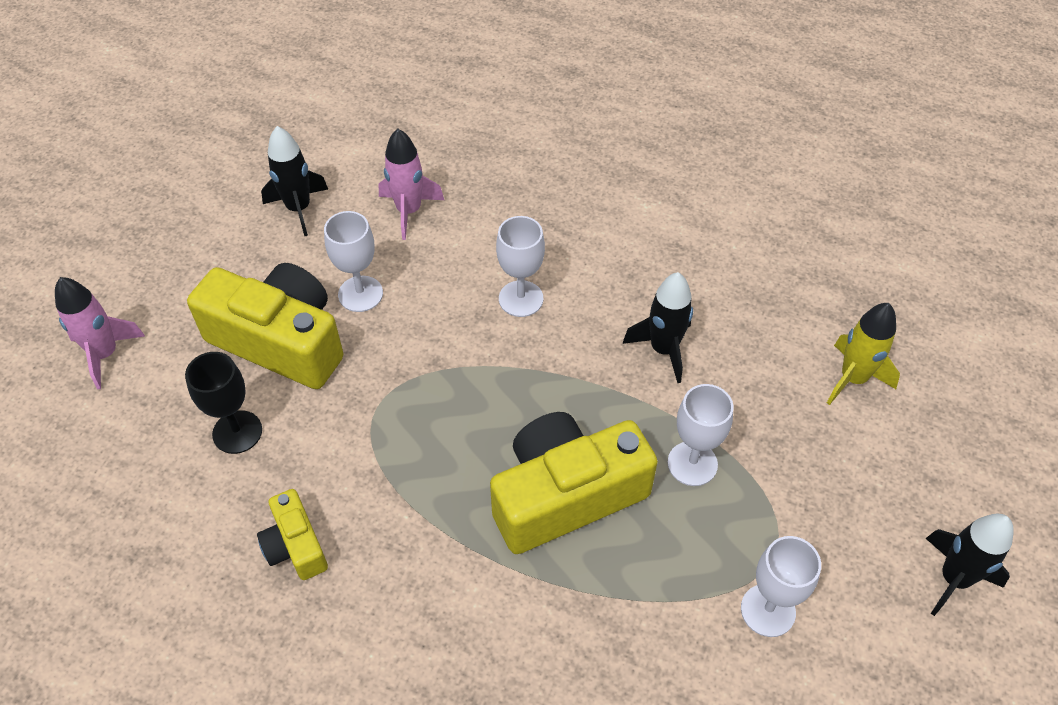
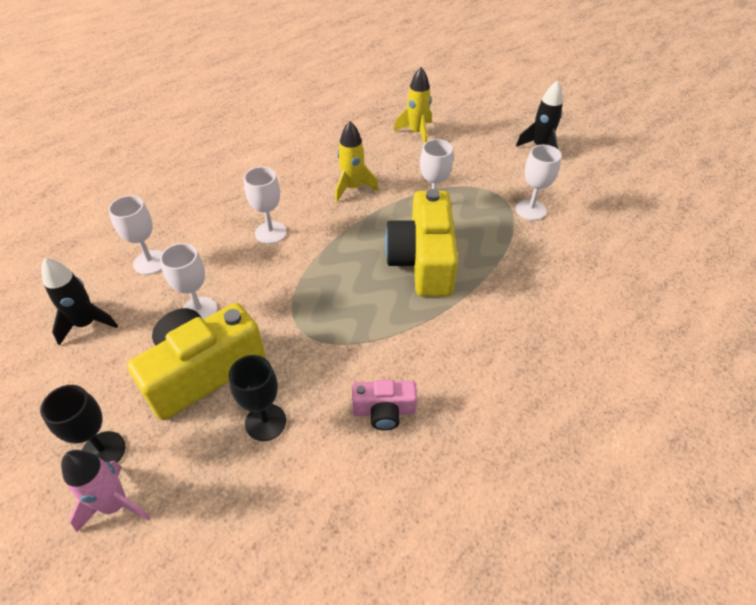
camera: 65 degrees left, 5 degrees down
(157, 312) = (103, 451): none -> black goblet
(295, 545) = (384, 411): yellow camera -> pink camera
(409, 211) = (150, 262): pink rocket -> white goblet
(663, 349) = (352, 188): black rocket -> yellow rocket

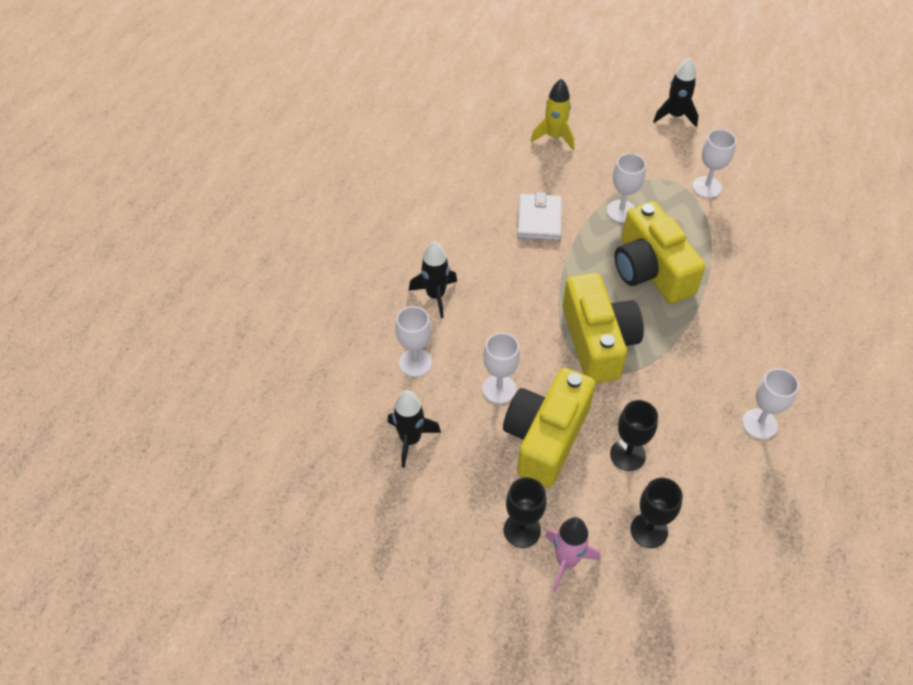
camera: 25 degrees left, 5 degrees up
(215, 217) = (435, 295): none -> black rocket
(223, 512) = (649, 530): none -> black goblet
(270, 233) = (500, 292): white goblet -> white goblet (759, 424)
(323, 304) = (598, 341): none -> yellow camera
(352, 188) = (539, 219): yellow rocket -> white wallet
(384, 411) = (708, 409): pink camera -> none

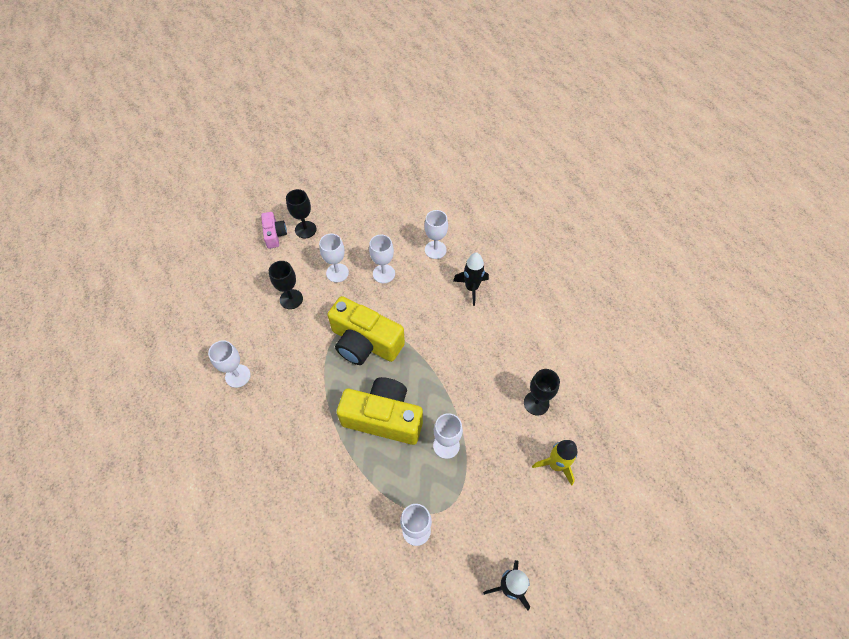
camera: 130 degrees right, 5 degrees up
(410, 439) = (393, 220): black rocket -> none
(539, 219) = (483, 387): white wallet -> none
(546, 437) = (337, 273): yellow camera -> white goblet
(566, 561) = (274, 235): pink rocket -> pink camera
(649, 530) = (250, 276): black goblet -> black goblet (536, 403)

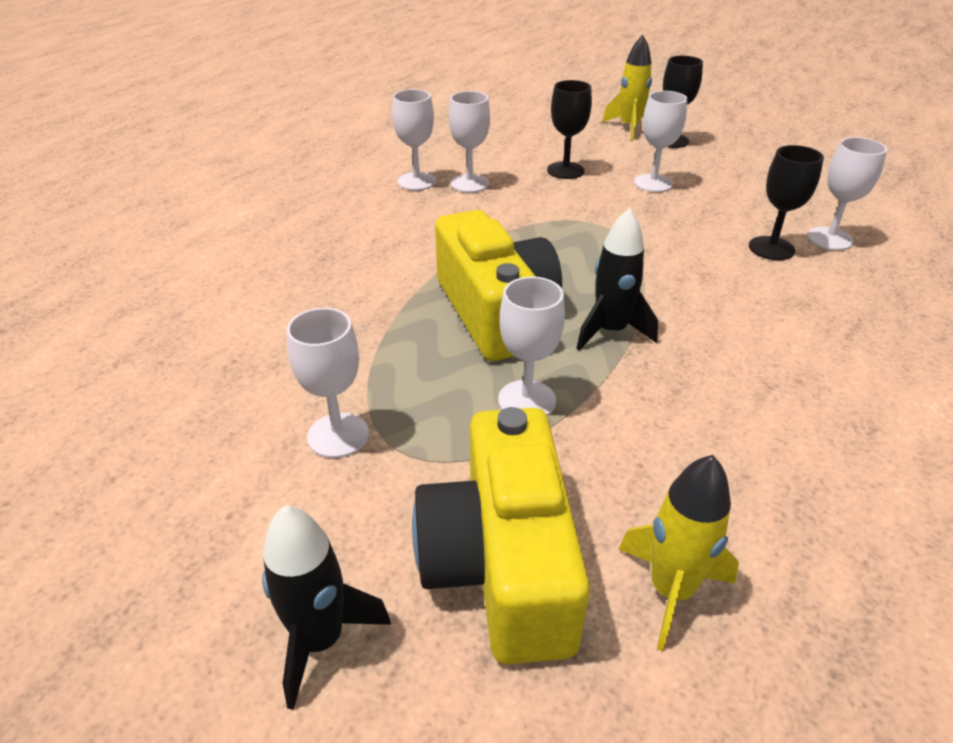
camera: 55 degrees right, 20 degrees down
(274, 235) = (629, 127): pink camera -> yellow rocket
(365, 342) = (589, 245): yellow camera -> yellow camera (501, 563)
(384, 274) = (713, 215): white goblet -> white goblet (469, 183)
(471, 288) = (836, 300): black rocket -> black rocket (610, 331)
(536, 403) = (759, 487): black goblet -> black goblet (771, 248)

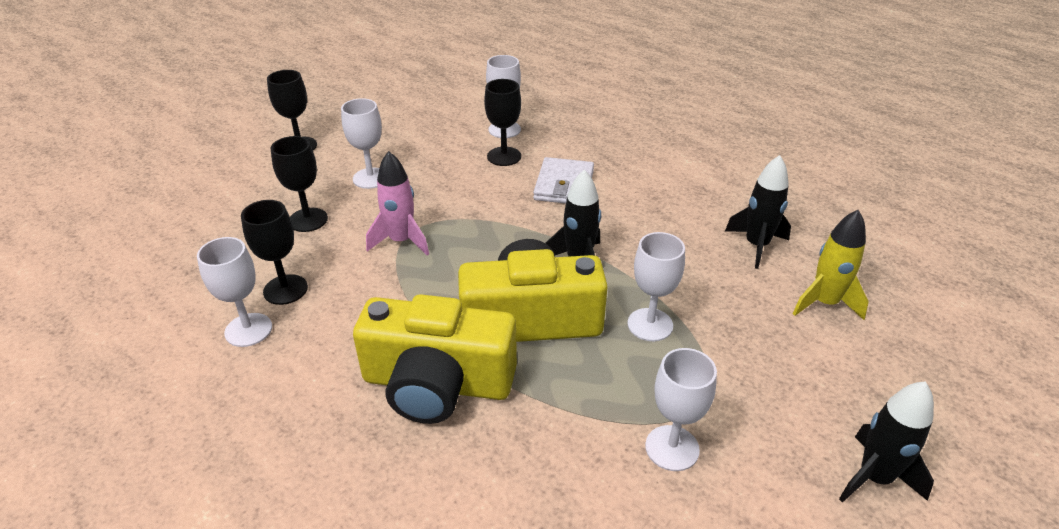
camera: 75 degrees left, 0 degrees up
(469, 183) = (285, 289): white goblet -> black goblet
(501, 563) = (807, 372): yellow camera -> yellow camera (437, 383)
(567, 219) = (401, 241): none -> pink rocket
(629, 127) = (252, 160): yellow rocket -> none
(754, 299) = (564, 185): none -> white wallet
(765, 499) = (756, 245): none -> black rocket

